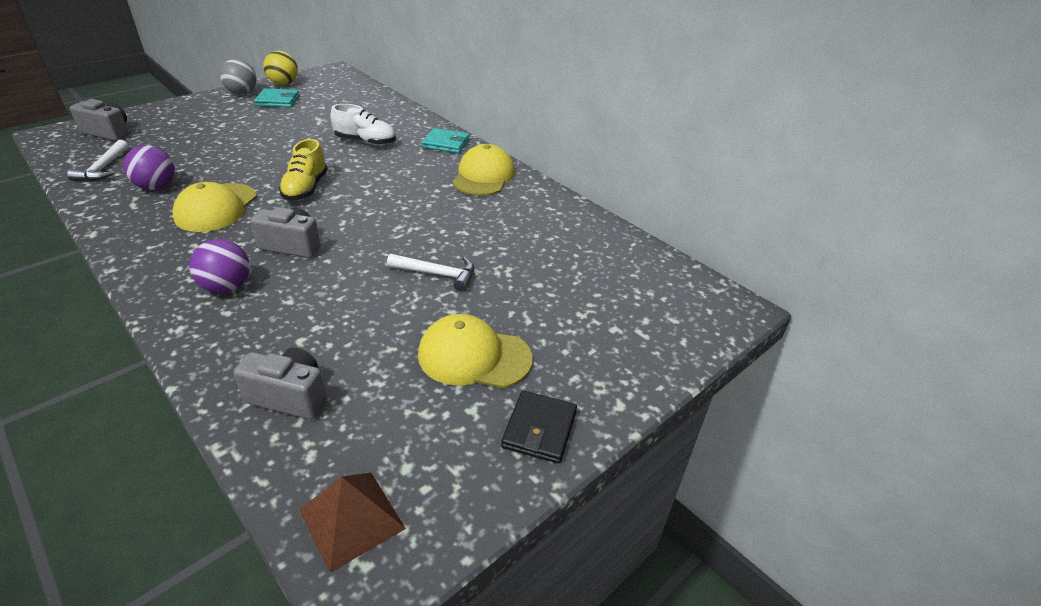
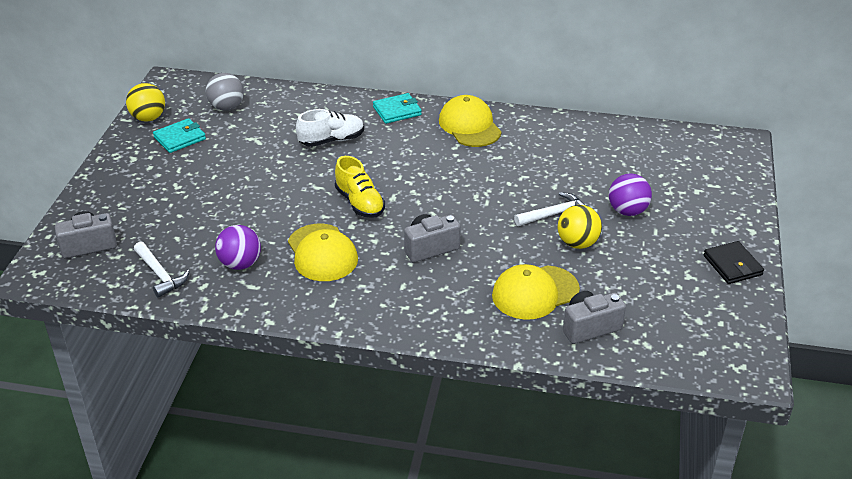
camera: 35 degrees left, 0 degrees up
(227, 287) = (439, 297): purple ball -> purple ball (627, 211)
(242, 93) = (128, 146): grey ball -> grey ball (227, 107)
(351, 519) = (709, 355): brown pyramid -> none
(415, 310) = (577, 243): none -> yellow ball
(474, 356) = (649, 249): yellow cap -> yellow cap (535, 293)

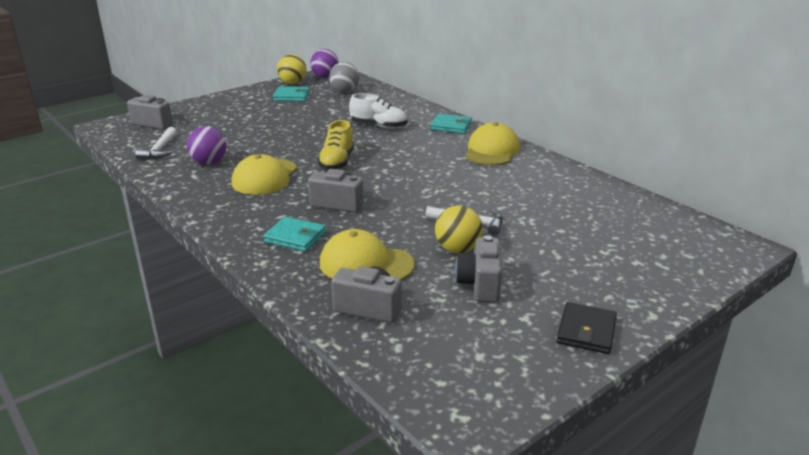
camera: 40 degrees right, 10 degrees down
(447, 299) = (295, 237): none -> turquoise wallet
(627, 211) = (540, 248): purple ball -> purple ball (325, 77)
(631, 265) = (480, 284): none -> grey camera

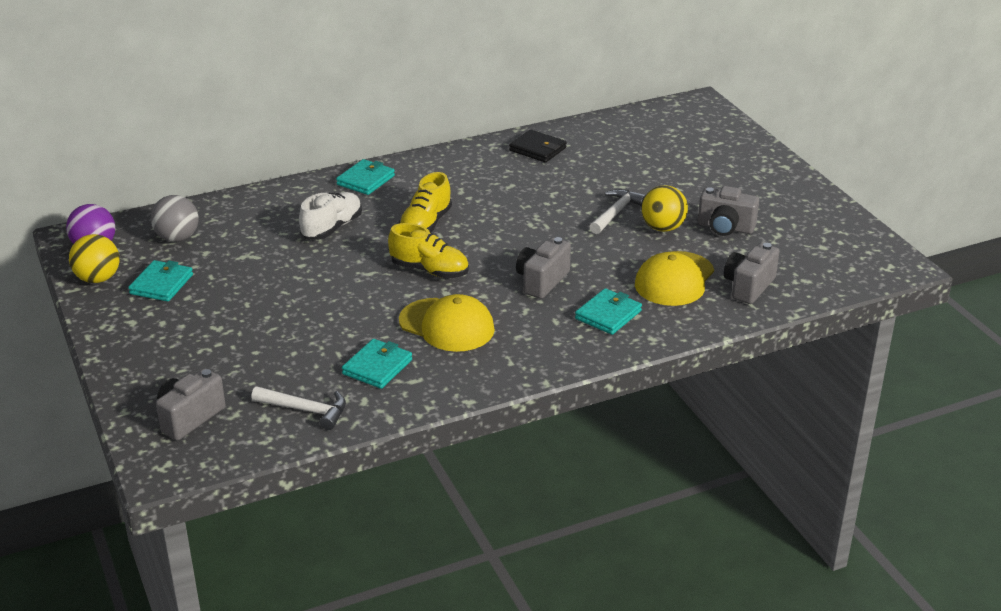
camera: 75 degrees left, 5 degrees up
(209, 162) = (377, 367): purple ball -> turquoise wallet
(401, 152) = (425, 224): none -> yellow shoe
(492, 150) = (452, 169): yellow cap -> none
(586, 331) = (800, 197): black wallet -> black wallet (538, 149)

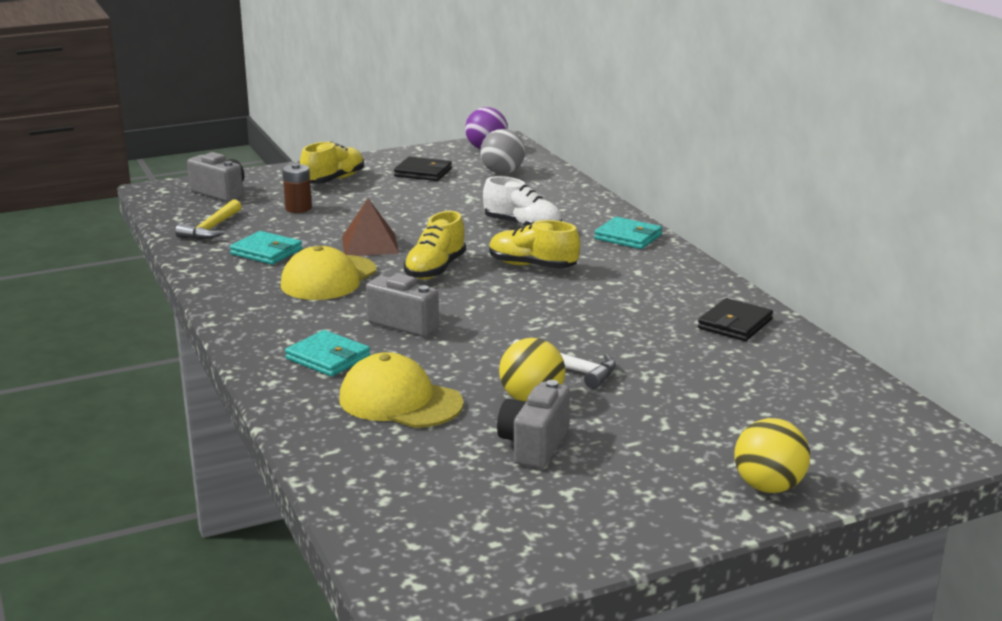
camera: 90 degrees right, 10 degrees down
(98, 278) = (435, 153): yellow ball -> yellow ball (768, 487)
(161, 284) = (423, 172): turquoise wallet -> black wallet
(168, 341) = (333, 180): none -> yellow shoe
(255, 357) = (298, 208): none -> brown battery
(306, 410) = (211, 229): white hammer -> yellow hammer
(365, 307) = (370, 244): none -> brown pyramid
(748, 286) = (374, 452): grey camera -> none

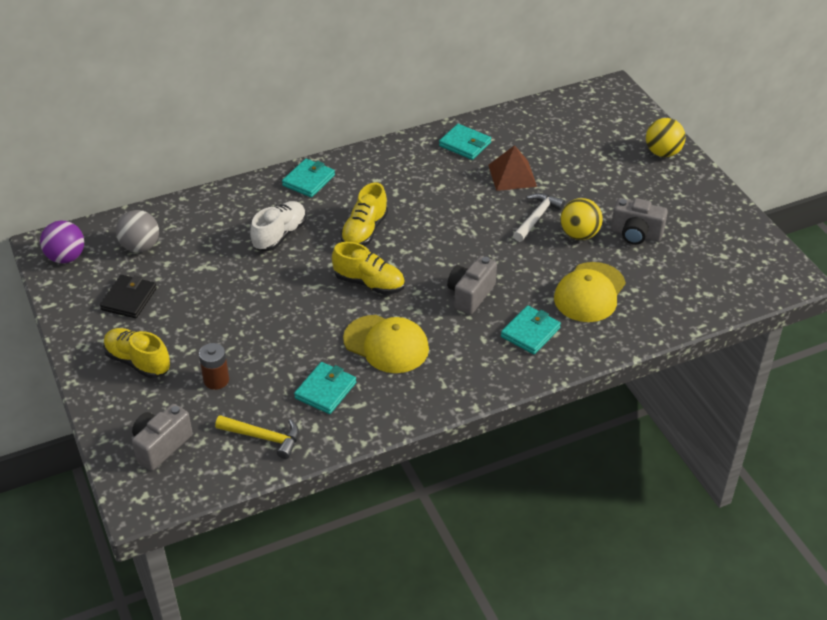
camera: 90 degrees left, 20 degrees up
(370, 244) = (313, 324): brown pyramid -> brown pyramid (512, 175)
(735, 324) = (465, 144): black wallet -> turquoise wallet

